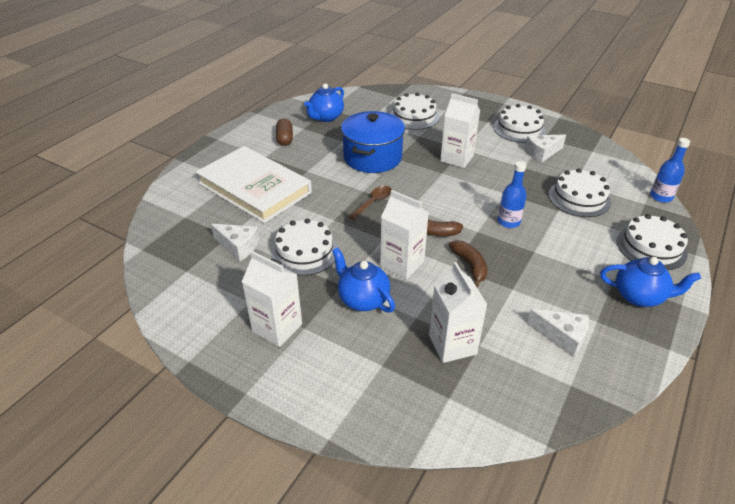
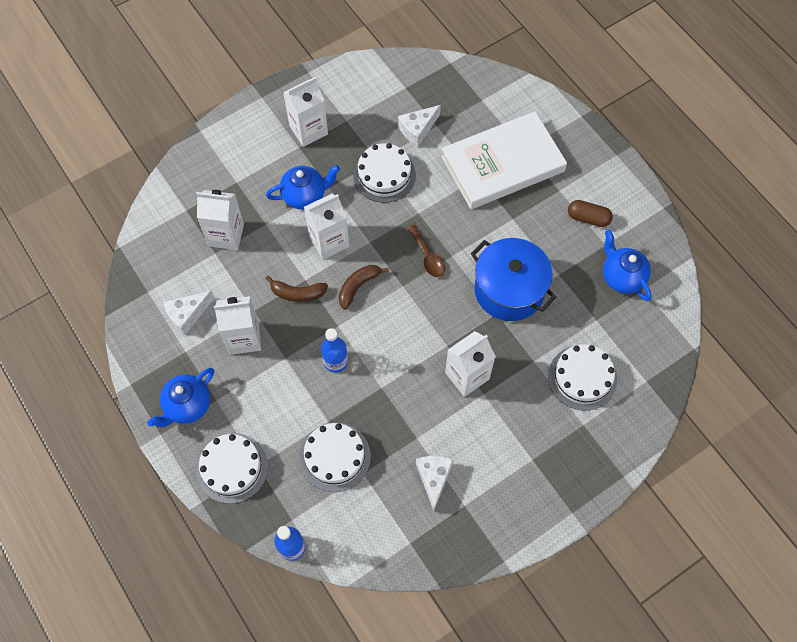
camera: 115 degrees right, 25 degrees up
(519, 129) = (498, 488): white cake -> none
(543, 284) = (244, 338): none -> white carton

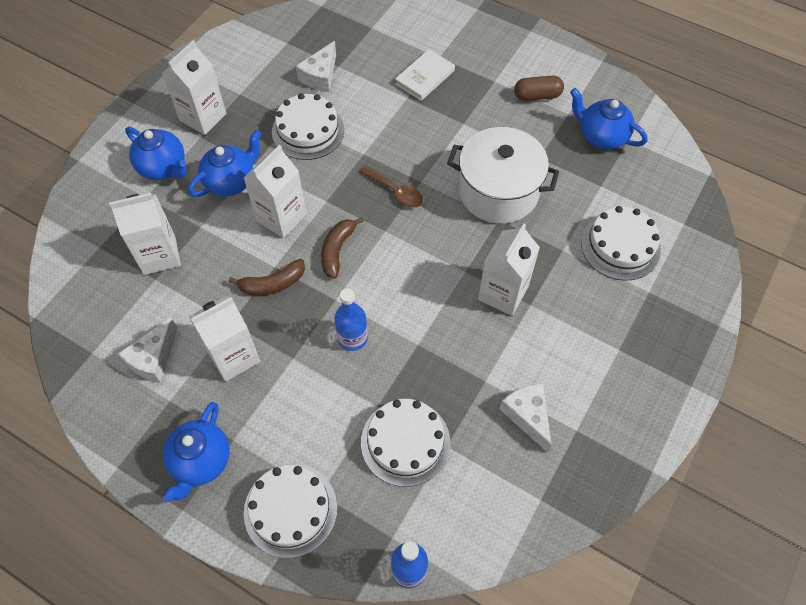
camera: 25 degrees left, 5 degrees down
(260, 163) = (163, 168): none -> blue teapot
(502, 164) = (425, 77): white book -> white book, size x0.45
(509, 290) = (498, 191): blue pot -> white pot

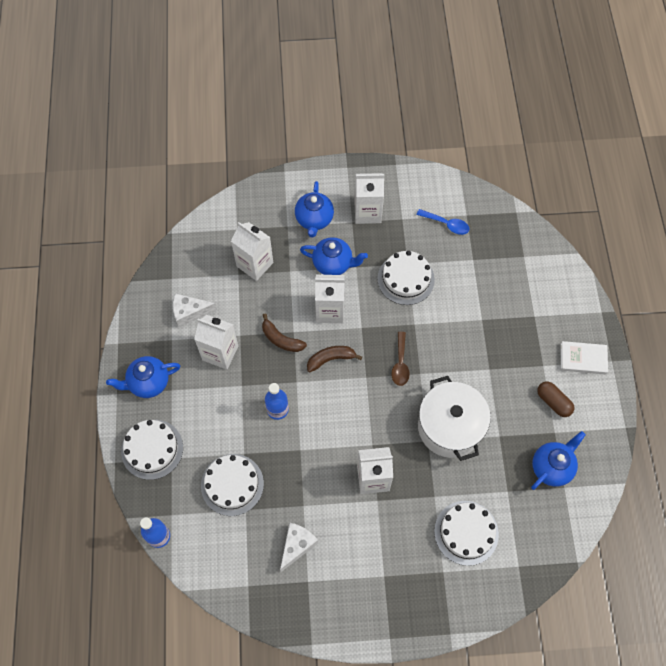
camera: 55 degrees right, 5 degrees up
(281, 63) = (446, 224): none -> blue spoon
(320, 76) = (455, 255): white cheese -> none
(425, 77) = (508, 319): white book -> white book (583, 359)
(601, 136) = (552, 467): blue teapot -> blue teapot turned 45 degrees clockwise

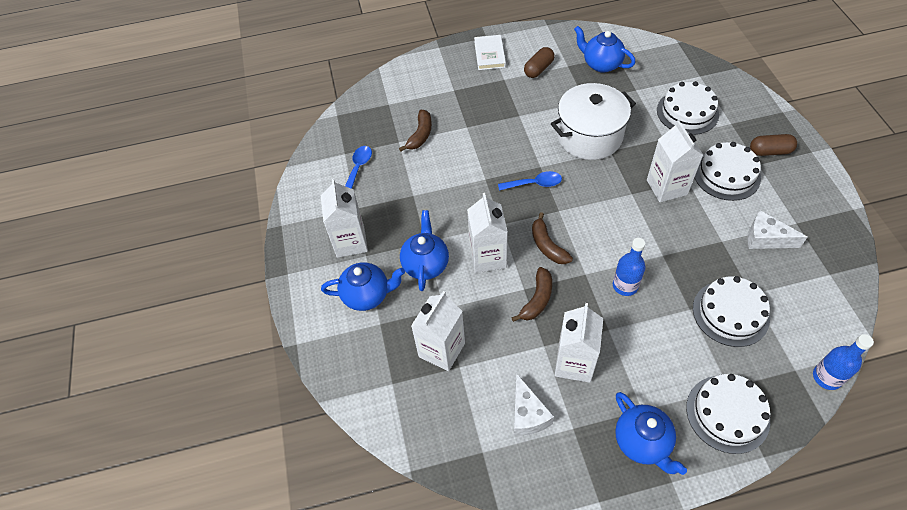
camera: 95 degrees left, 10 degrees down
(398, 595) = (770, 151): none -> brown capsule
(400, 363) = (534, 184): brown spoon -> blue spoon
(406, 279) = (432, 194): white cake -> white cake (726, 174)
(478, 278) = (420, 135): none -> brown banana

